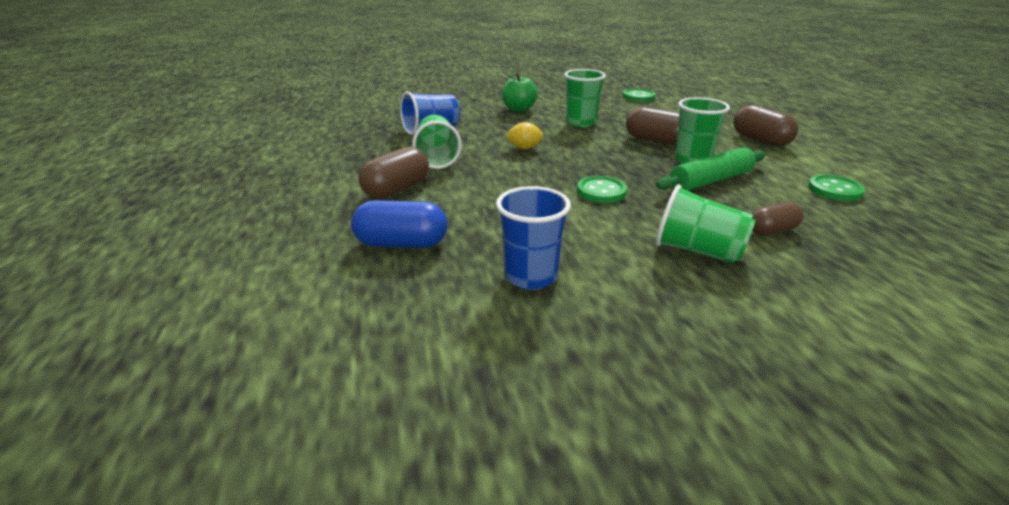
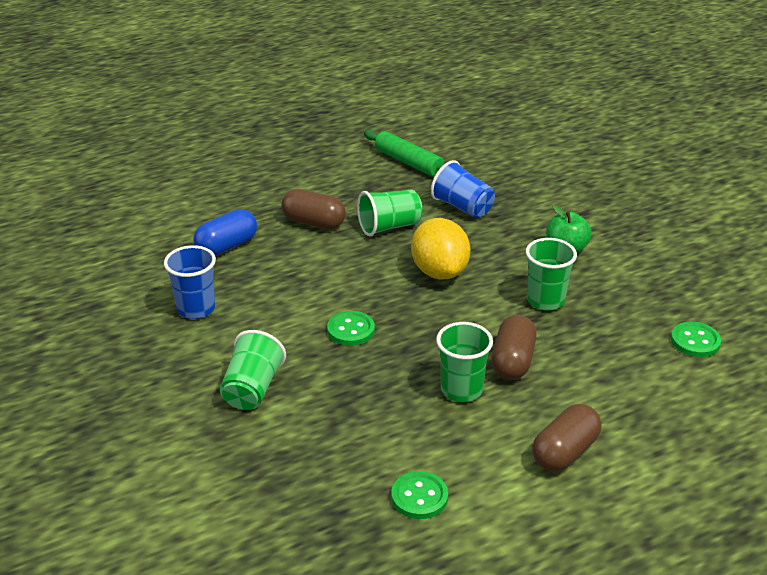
camera: 75 degrees right, 5 degrees up
(402, 244) = (227, 246): blue capsule -> blue capsule turned 60 degrees clockwise
(524, 148) = (439, 272): yellow lemon -> yellow lemon, size x2.05
(711, 180) = (407, 402): green rolling pin -> green rolling pin (408, 162)
(772, 231) = (302, 436): brown capsule -> none

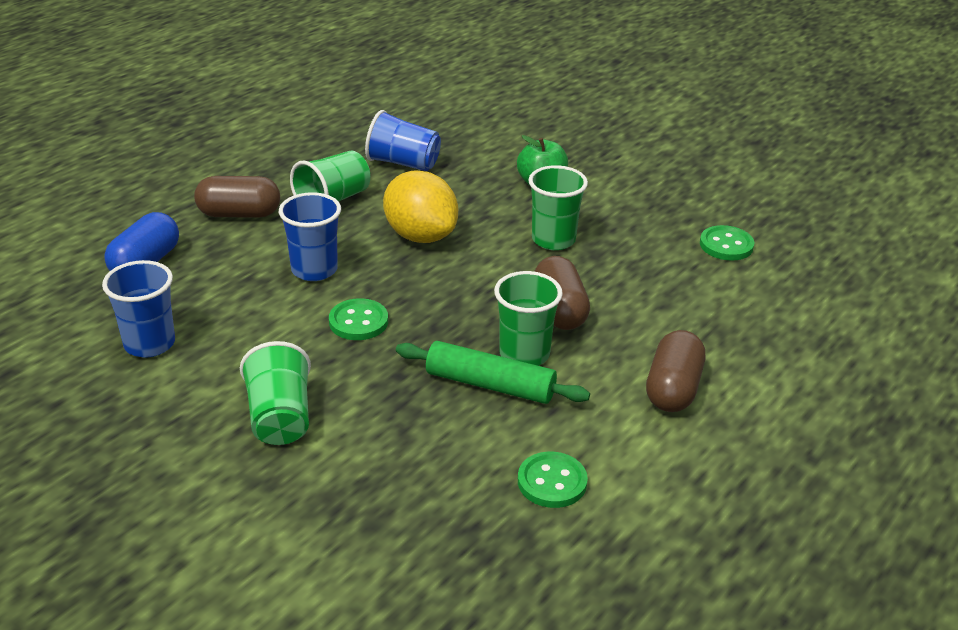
camera: 25 degrees left, 0 degrees up
(342, 280) = (314, 270): none -> blue cup
(408, 162) = (312, 128): green rolling pin -> green rolling pin (490, 385)

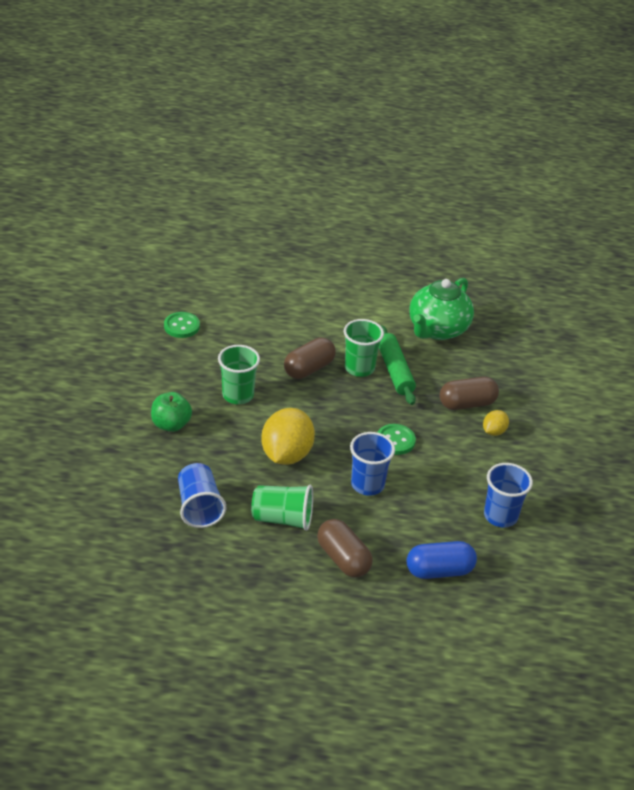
camera: 125 degrees left, 5 degrees up
(280, 418) = (493, 431): green cup -> yellow lemon
(552, 482) = (437, 329): green button -> green teapot
(673, 389) = (336, 312): brown capsule -> brown capsule (467, 404)

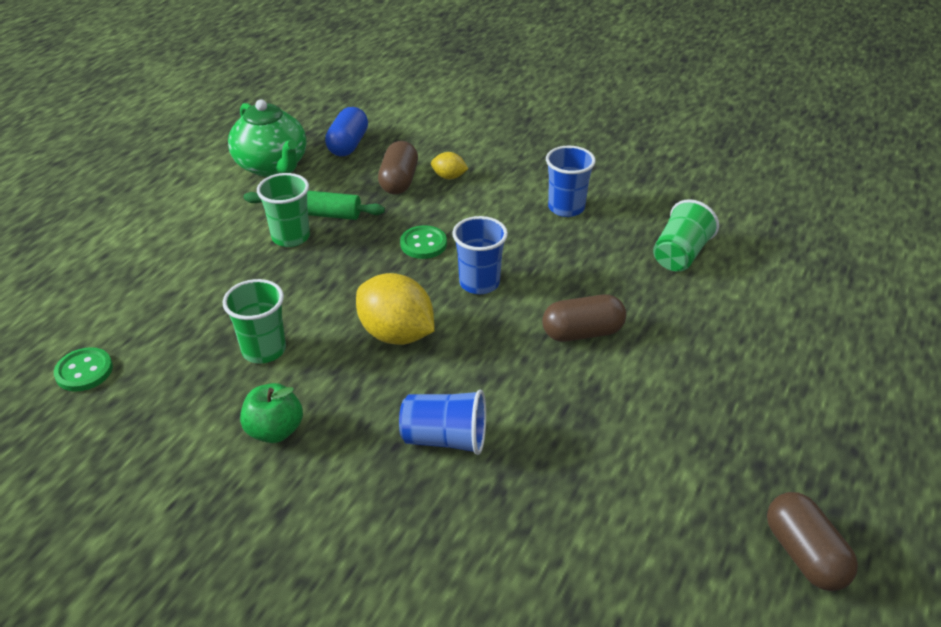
camera: 65 degrees left, 0 degrees up
(282, 519) = (500, 366): green cup -> green cup (680, 255)
(309, 369) = (262, 276): brown capsule -> brown capsule (804, 554)
(439, 570) = (624, 268): blue capsule -> blue capsule (348, 145)
(493, 431) = (449, 177): yellow lemon -> yellow lemon turned 45 degrees counterclockwise

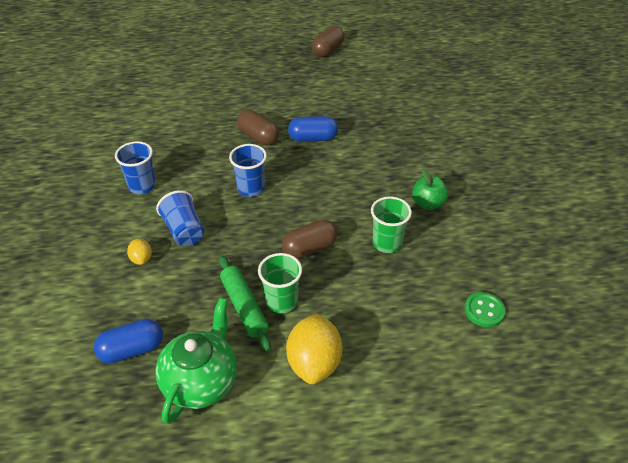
camera: 125 degrees left, 5 degrees up
(396, 334) = (323, 198): yellow lemon -> yellow lemon (314, 363)
(399, 181) = (167, 284): brown capsule -> brown capsule (309, 248)
(423, 244) = (233, 230): green button -> none
(445, 439) = (371, 149): blue cup -> blue cup (184, 230)
(529, 386) = (313, 138): none -> blue capsule
(680, 255) = (160, 127): green cup -> none

